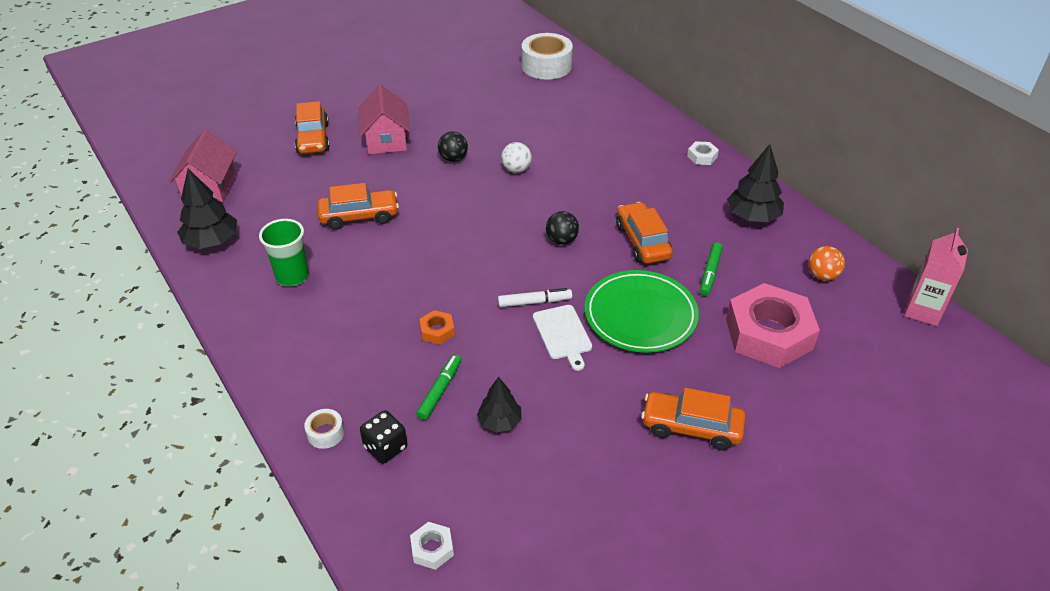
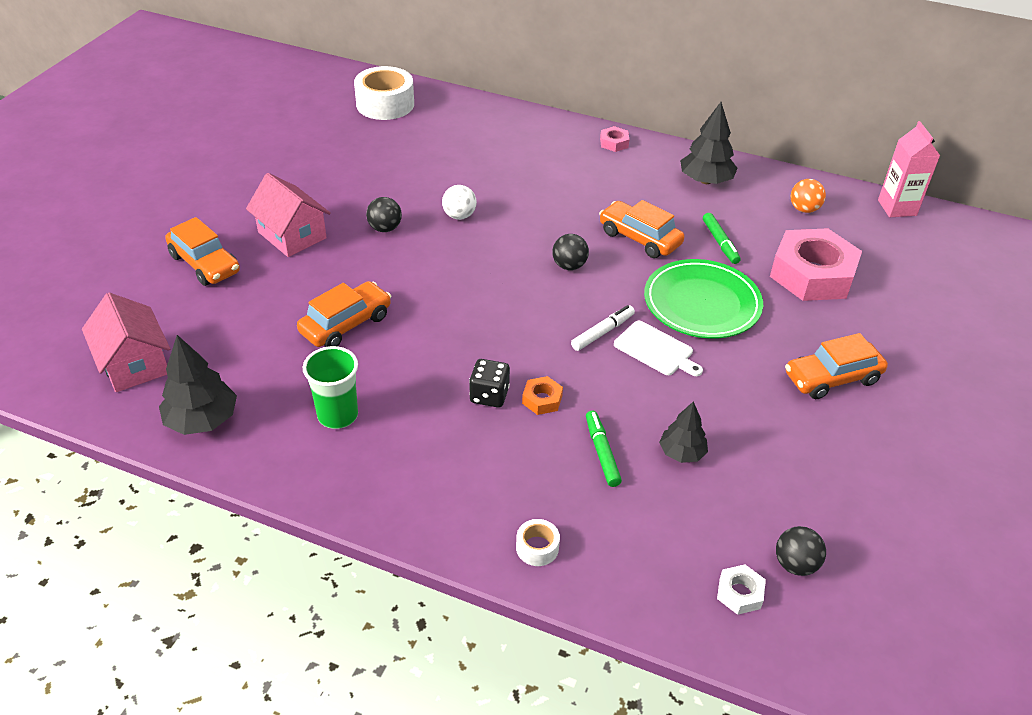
camera: 35 degrees left, 0 degrees up
(385, 447) = (607, 529): black dice -> black dice (489, 395)
(498, 553) = (795, 564): none -> black ball
(702, 157) = (614, 143): white nut -> pink nut

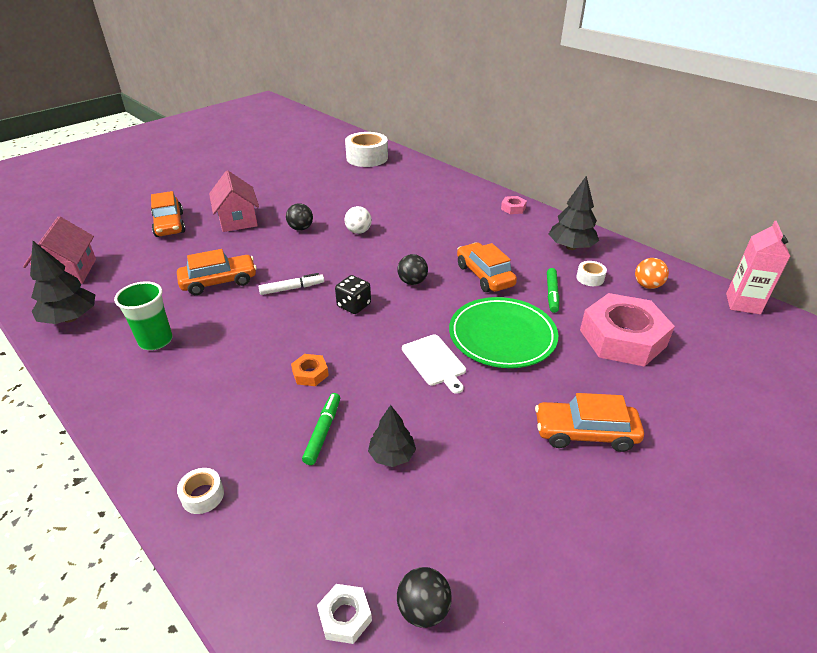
camera: 25 degrees right, 5 degrees down
(489, 395) = (273, 358): black dice -> black dice (354, 305)
(602, 332) = (400, 336): white marker -> white marker (292, 288)
(746, 214) = (590, 278): none -> white tape

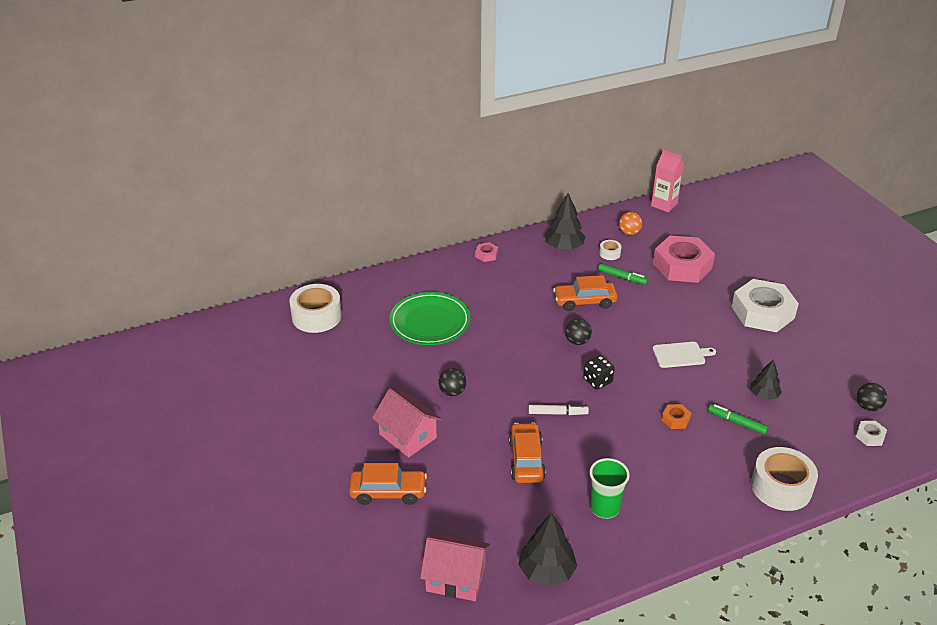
camera: 70 degrees left, 0 degrees up
(203, 495) = (781, 487): white tape -> white tape, size x2.15
(238, 220) = (408, 436): pink house -> pink house turned 45 degrees clockwise
(292, 288) = (557, 413): white marker -> white marker turned 90 degrees clockwise
(358, 231) = (479, 355): white ball -> none
(502, 336) = (663, 316): green plate -> green plate (430, 322)
(585, 433) = (762, 312): orange car -> white nut

